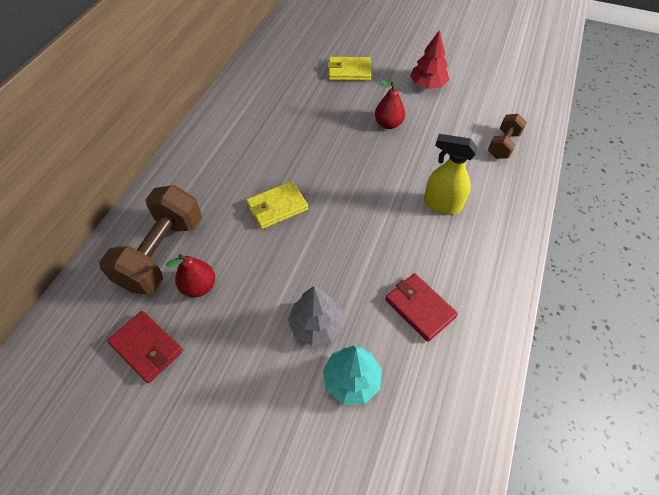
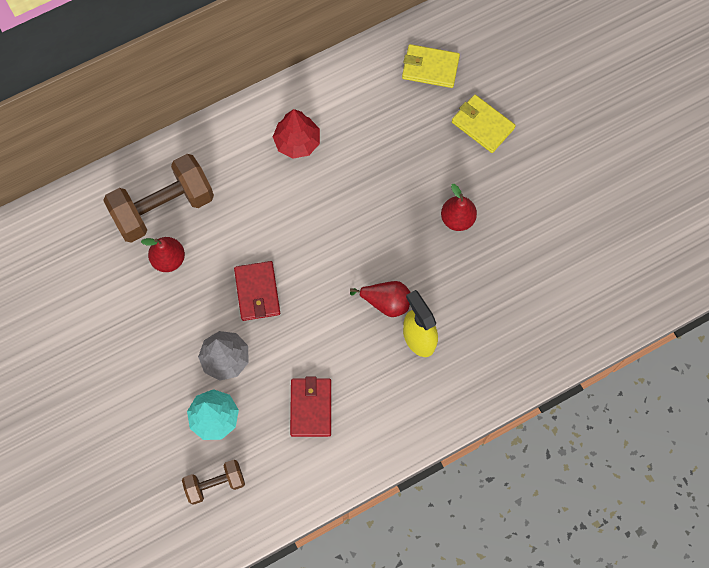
camera: 40 degrees right, 15 degrees up
(147, 347) = (100, 281): red wallet -> red wallet (257, 292)
(277, 207) = (282, 233): yellow wallet -> yellow wallet (430, 68)
(396, 199) = (386, 302): none -> red pear
(427, 85) = (543, 201): red tree -> red tree (297, 142)
(503, 145) = (540, 324): brown dumbbell -> brown dumbbell (215, 484)

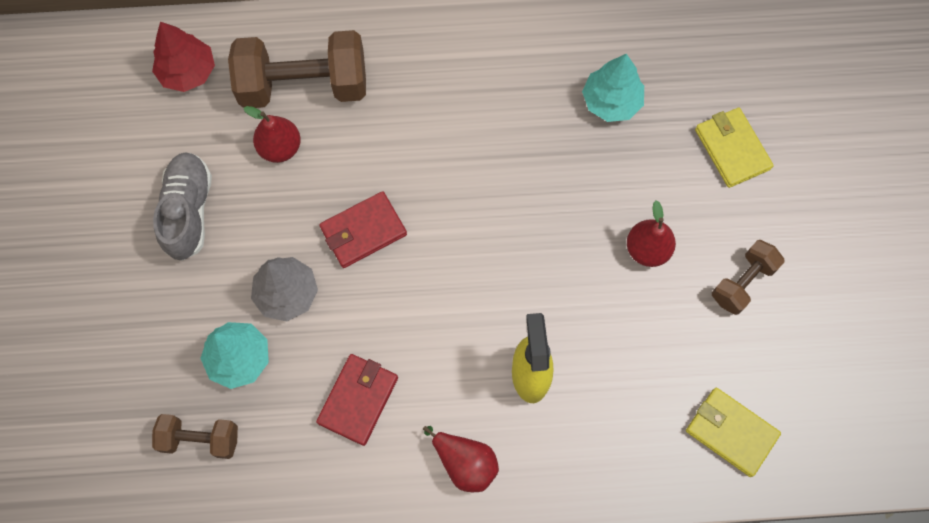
camera: 25 degrees right, 0 degrees up
(125, 333) = (189, 211): none -> grey shoe
(257, 292) = (363, 231): red wallet -> red wallet turned 45 degrees clockwise
(297, 142) = (496, 75): red tree -> red tree (188, 72)
(385, 127) = (611, 101): none -> turquoise tree
(386, 302) = (511, 312): red pear -> red pear (465, 463)
(430, 68) = (698, 54): yellow wallet -> yellow wallet (731, 432)
(530, 213) = (742, 282): none -> brown dumbbell

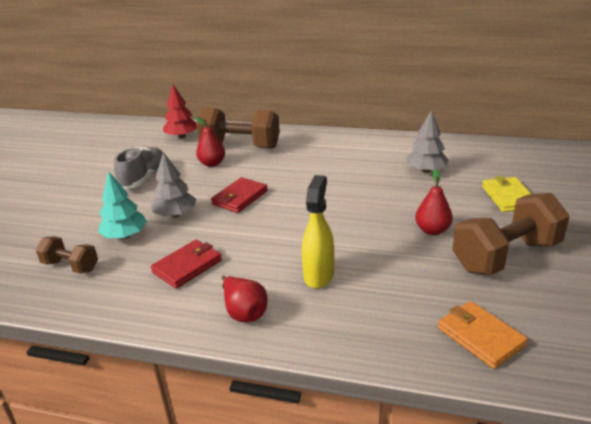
camera: 20 degrees right, 40 degrees down
(363, 231) = (240, 198): red wallet -> red wallet turned 45 degrees counterclockwise
(611, 101) = (426, 170): turquoise tree -> grey tree
(731, 432) = (480, 337): yellow wallet -> orange wallet
(742, 282) = (506, 256): brown dumbbell -> brown dumbbell, size x1.85

